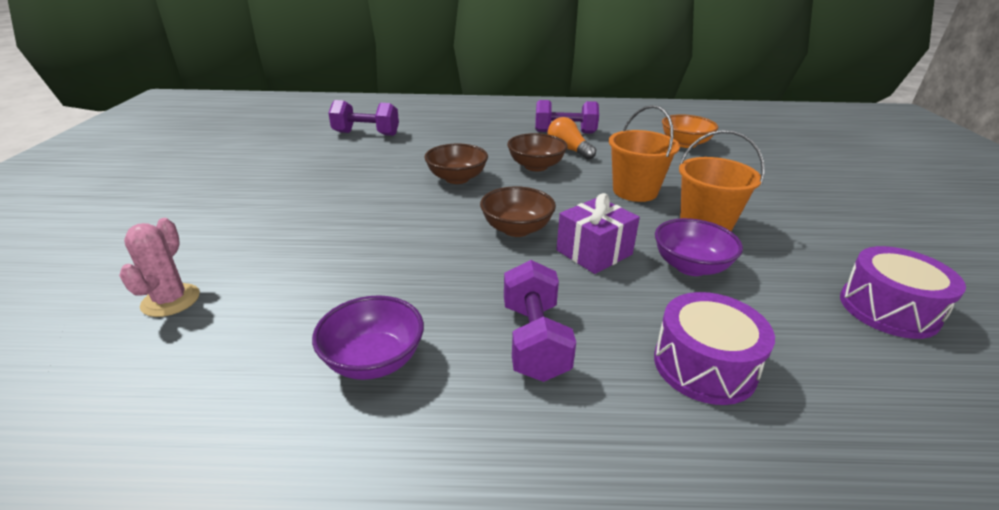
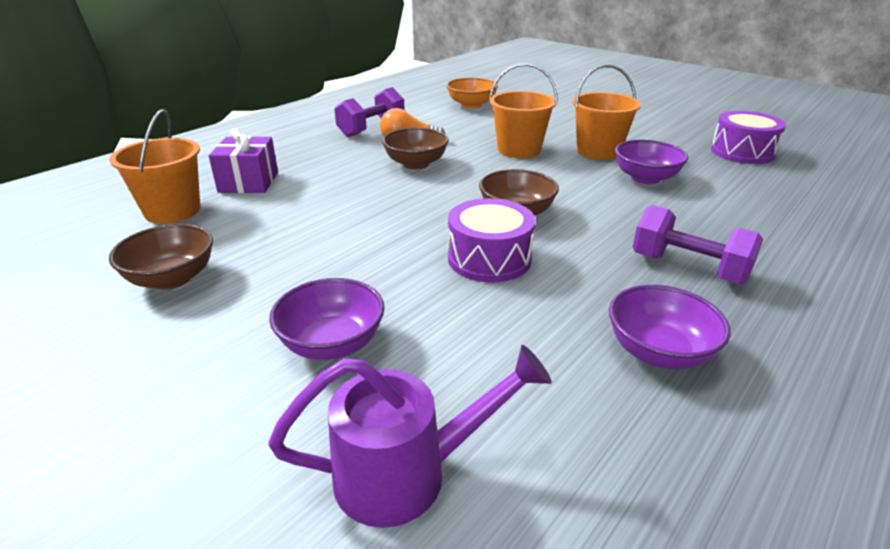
camera: 50 degrees left, 0 degrees up
(171, 300) = (408, 473): pink cactus -> purple watering can
(275, 231) = (332, 344): none -> purple bowl
(366, 134) = (172, 211): purple dumbbell -> orange bucket
(457, 178) = (380, 203): brown bowl -> brown bowl (172, 278)
(594, 252) = (590, 199): purple gift -> purple gift (249, 182)
(704, 365) = (760, 223): purple drum -> purple drum (489, 258)

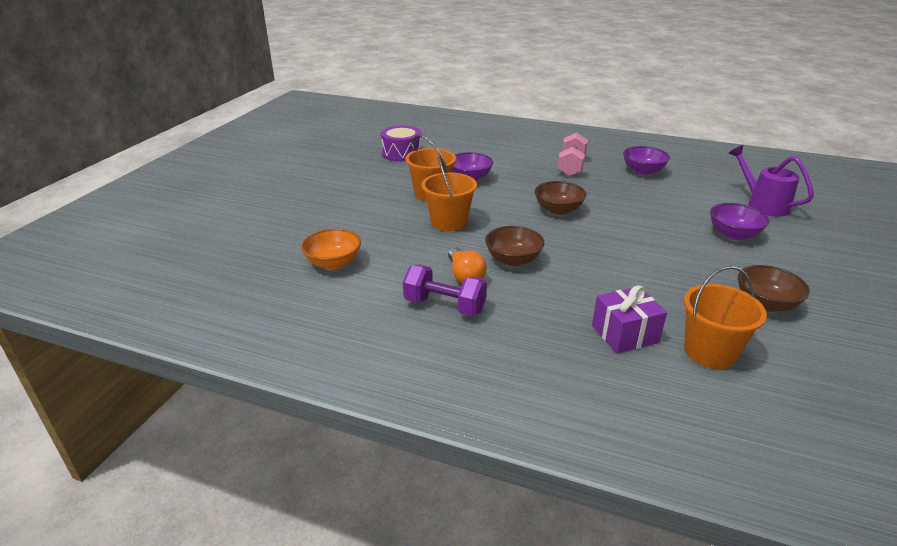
camera: 110 degrees left, 0 degrees up
(489, 258) = (618, 210): purple drum -> none
(688, 268) = (571, 167): purple dumbbell -> pink dumbbell

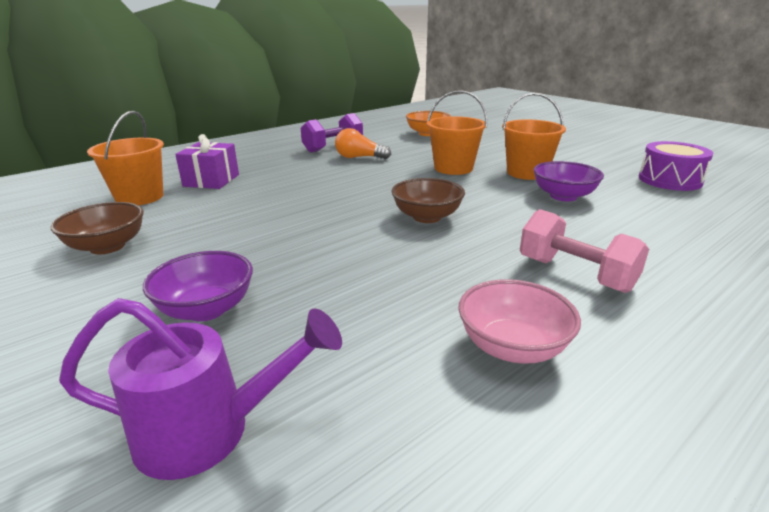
camera: 120 degrees right, 5 degrees down
(513, 260) = (357, 174): brown bowl -> none
(643, 171) = (512, 347): purple bowl -> pink bowl

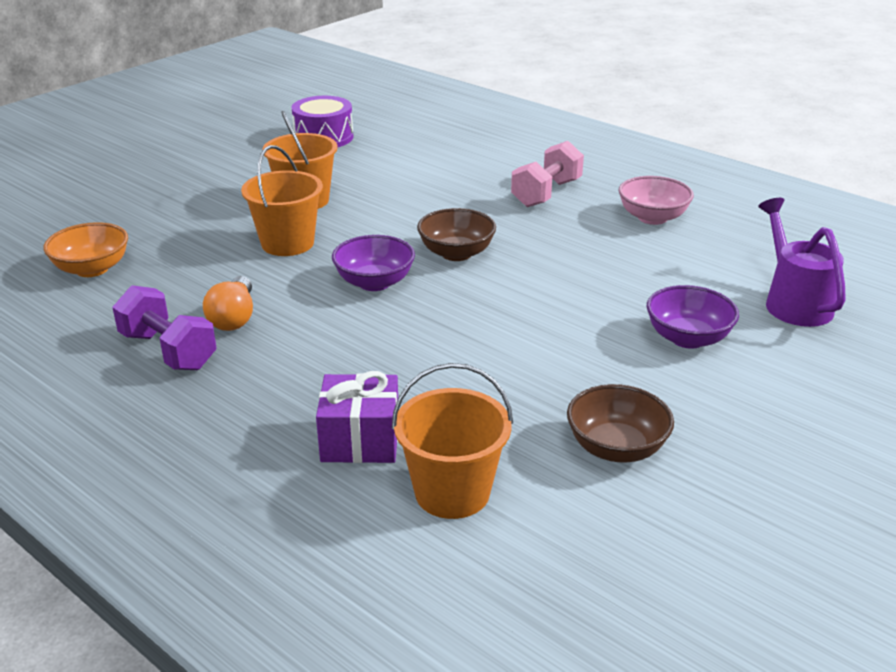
camera: 100 degrees left, 5 degrees up
(563, 196) = (380, 186): purple bowl -> purple bowl (374, 282)

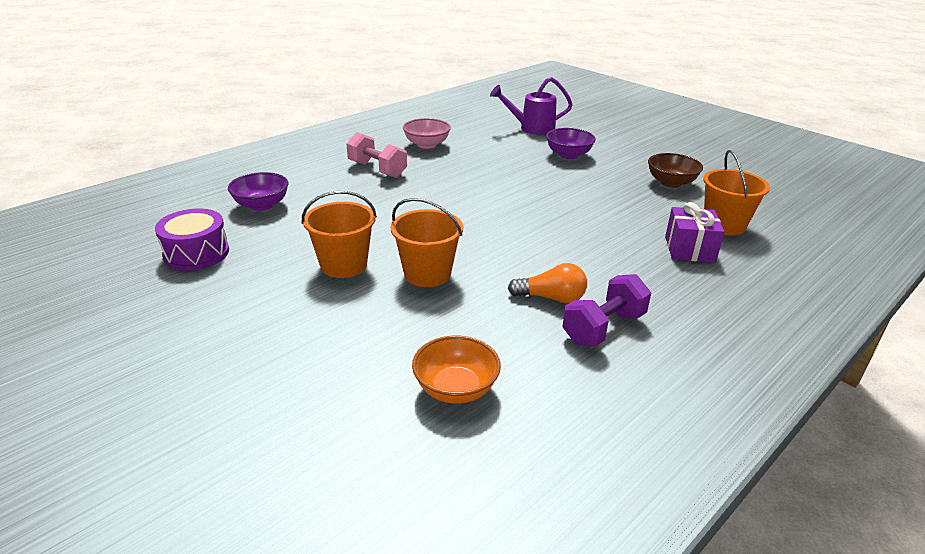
camera: 85 degrees left, 0 degrees up
(374, 282) = (500, 238): purple bowl -> purple bowl (261, 205)
(456, 253) = (461, 206): brown bowl -> none

